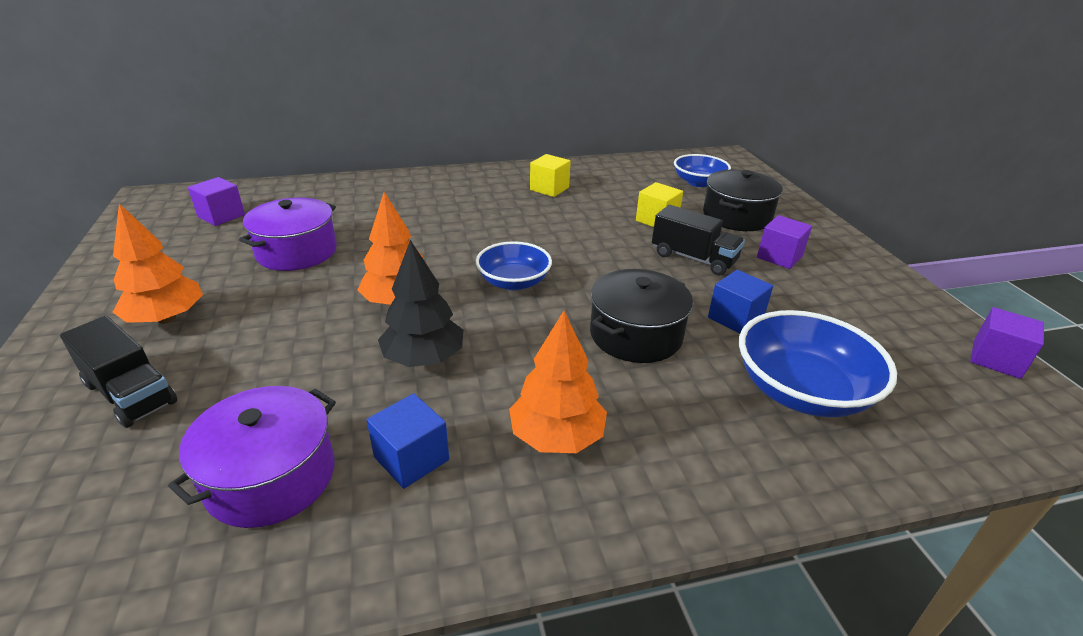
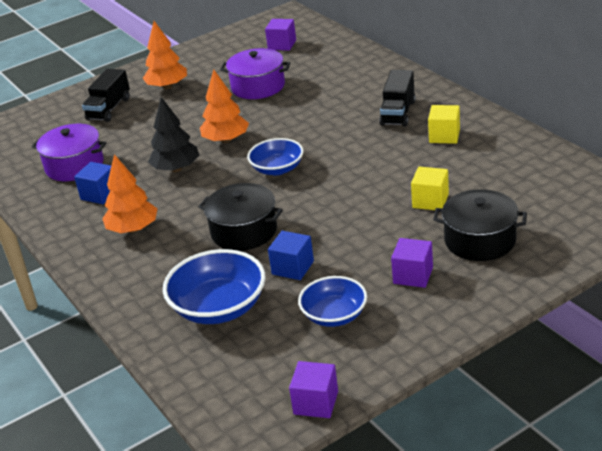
camera: 75 degrees right, 0 degrees up
(693, 258) = (373, 233): black truck -> black truck (398, 113)
(698, 182) = (544, 205): blue bowl -> blue bowl (334, 315)

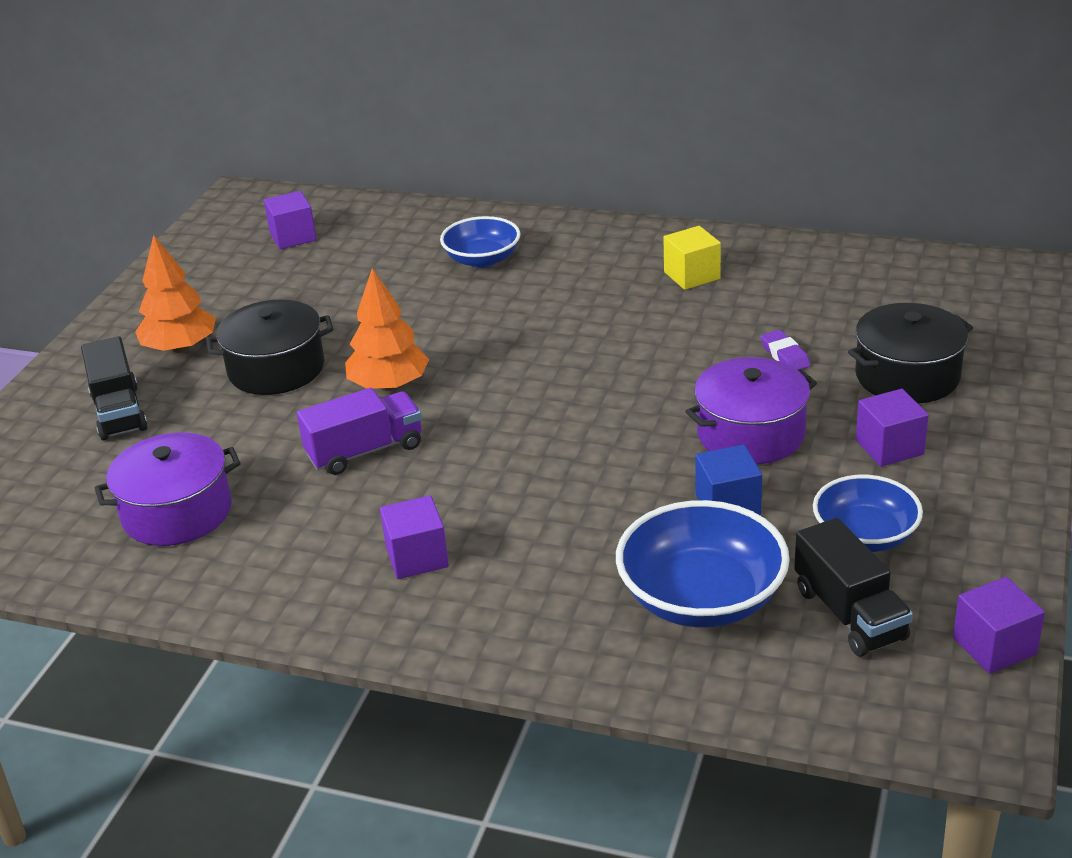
camera: 40 degrees left, 0 degrees up
(100, 194) = (286, 534): blue cube -> none
(133, 229) = (417, 557): orange tree -> purple cube
(176, 169) = (365, 451): black tree -> purple truck
(244, 231) = (592, 489): black pot -> black pot (276, 369)
(258, 86) = (335, 301): purple pot -> purple pot (750, 434)
(277, 169) = (523, 394): blue bowl -> blue bowl (482, 259)
(398, 113) = (592, 269): black truck -> black truck (850, 614)
(430, 201) = (785, 355): yellow cube -> purple eraser

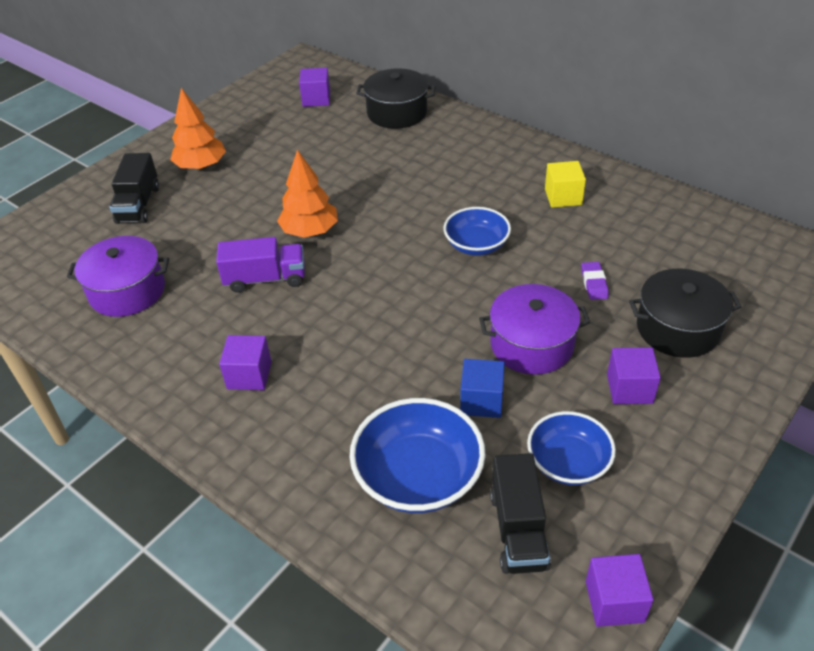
camera: 20 degrees right, 10 degrees up
(276, 369) = (248, 198): black pot -> black pot (397, 113)
(482, 259) = (426, 147): blue bowl -> blue bowl (476, 245)

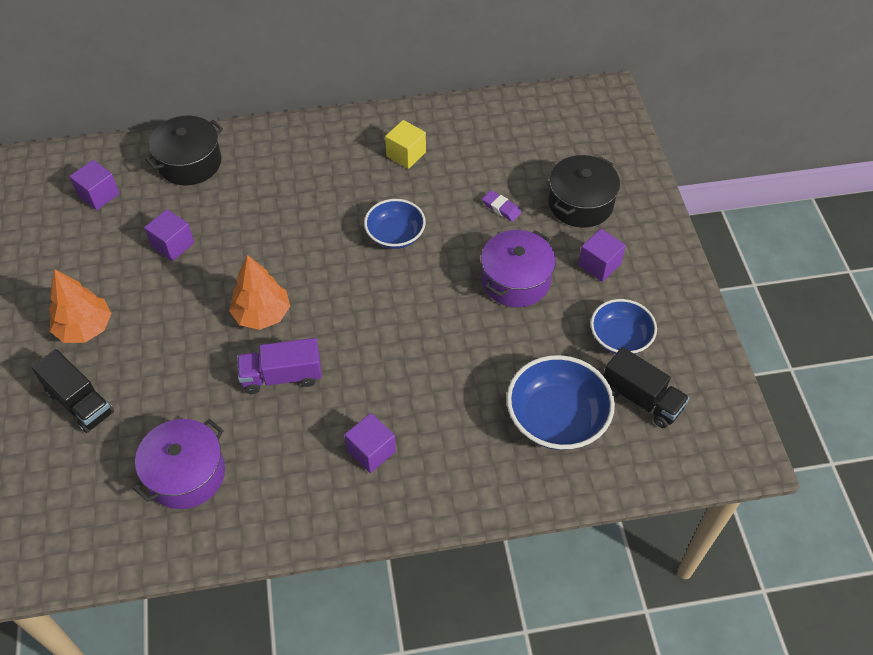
camera: 50 degrees left, 10 degrees up
(265, 279) = (282, 376): purple truck -> purple truck turned 135 degrees counterclockwise
(481, 401) = (532, 341): blue cube -> none
(614, 601) = (724, 393): purple cube -> purple cube (173, 245)

